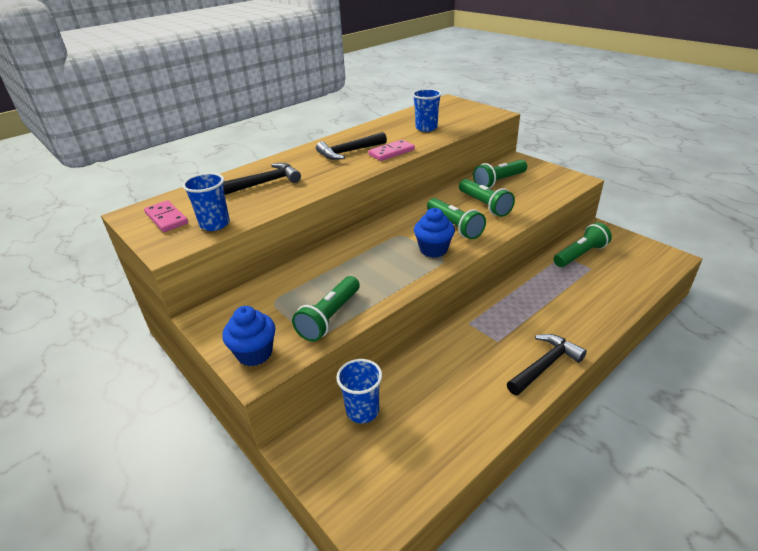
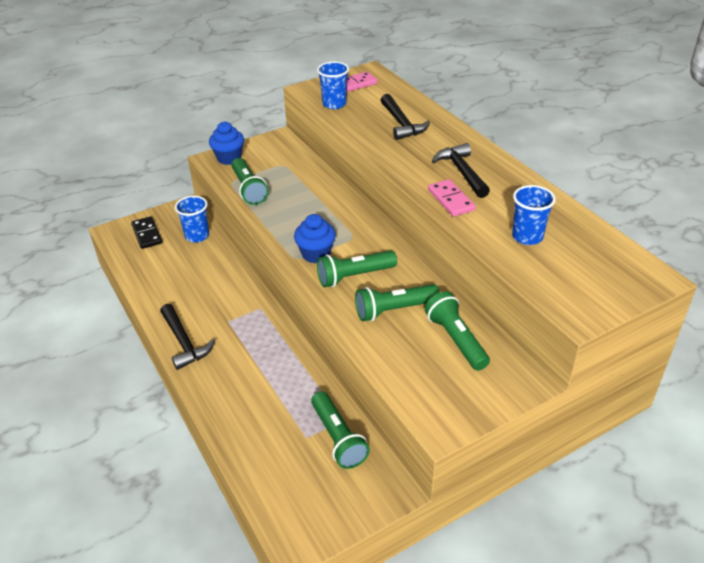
camera: 100 degrees right, 5 degrees up
(330, 317) = (248, 189): green flashlight -> green flashlight turned 150 degrees counterclockwise
(369, 474) = (147, 234): none -> black domino

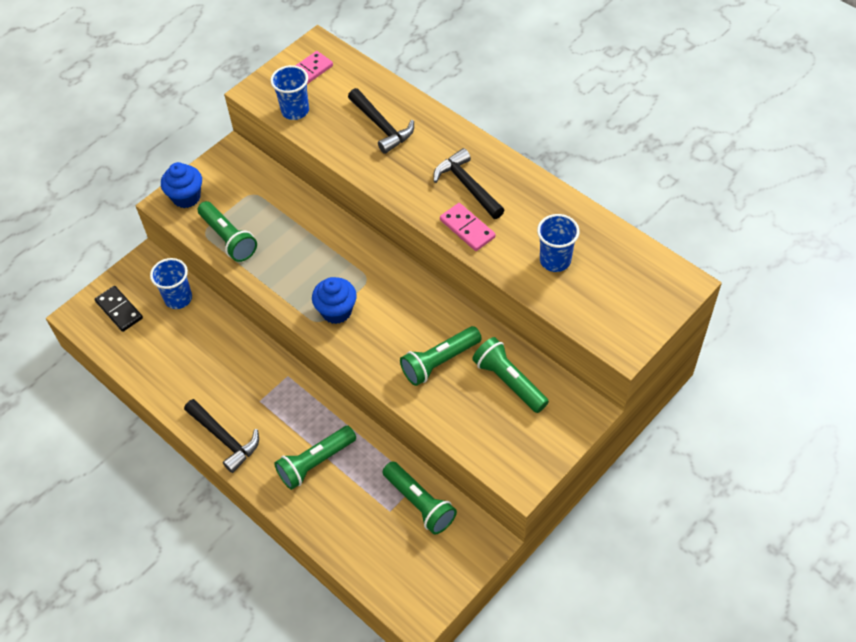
camera: 15 degrees left, 15 degrees up
(354, 276) = (386, 330): green flashlight -> green flashlight (315, 462)

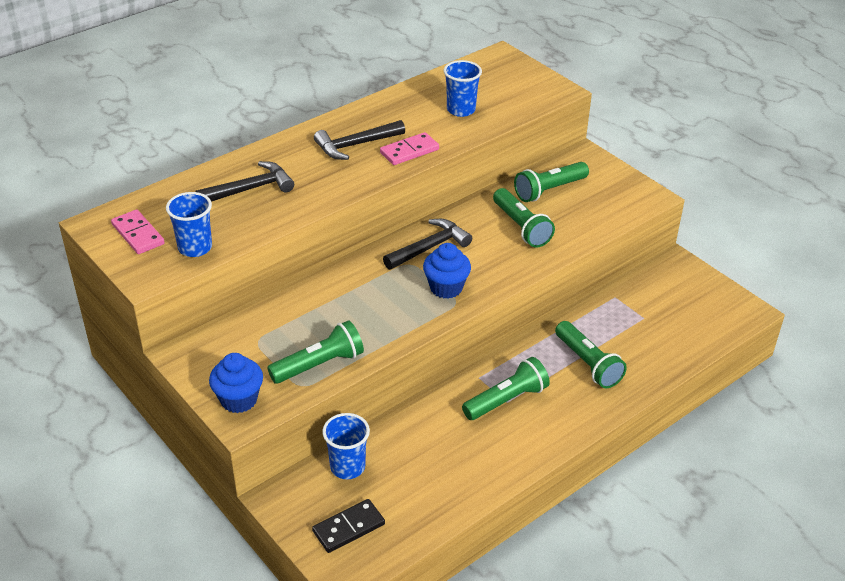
camera: 85 degrees left, 15 degrees down
(224, 438) = (551, 433): black hammer -> black hammer (429, 247)
(419, 503) = (636, 297): green flashlight -> green flashlight (506, 400)

